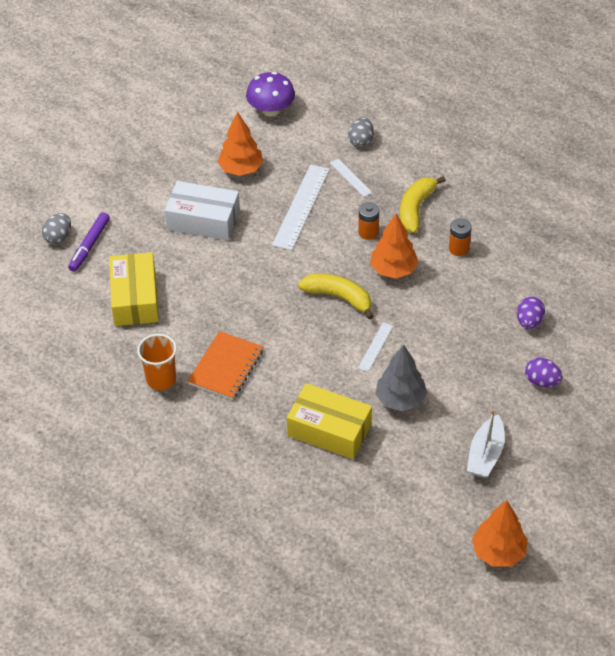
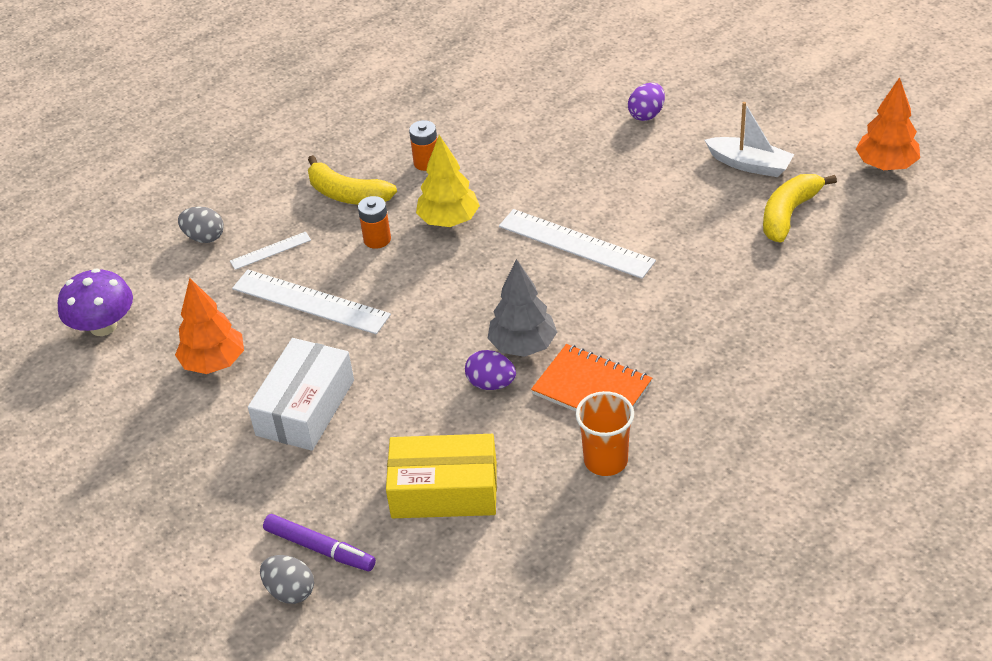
camera: 80 degrees left, 5 degrees down
(329, 430) = (707, 292): yellow box -> none
(338, 297) = (486, 273): yellow banana -> yellow banana (789, 214)
(375, 347) = (576, 243): white ruler -> white ruler, size x1.97
(393, 270) = (449, 220): orange tree -> yellow tree
(400, 399) = (663, 227): grey tree -> grey tree (523, 346)
(529, 321) = (555, 116): purple egg -> purple egg (491, 384)

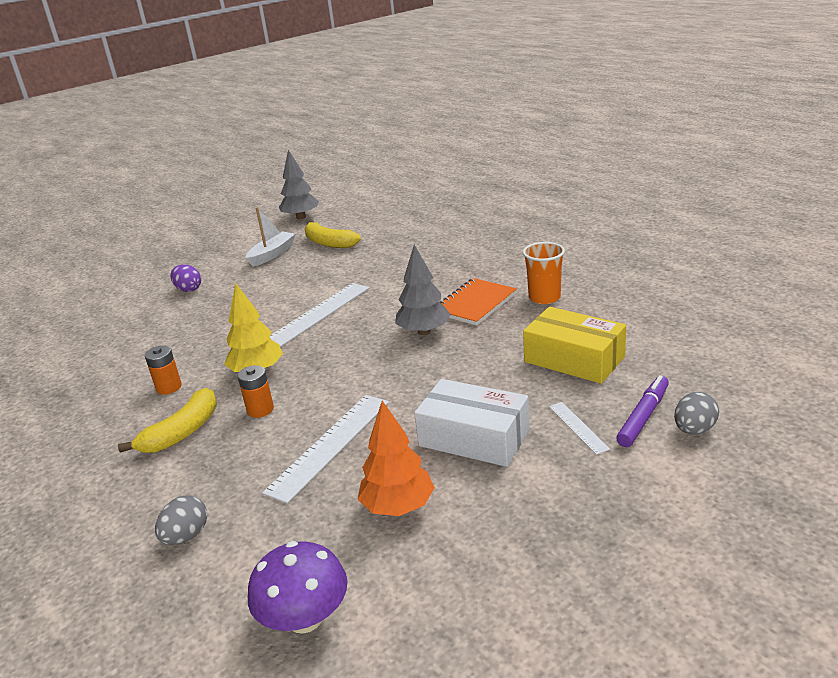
camera: 85 degrees left, 15 degrees down
(270, 250) = (239, 479): white ruler -> white ruler (578, 427)
(444, 490) = (574, 359): yellow box -> yellow box turned 60 degrees counterclockwise
(491, 384) = (462, 343): purple egg -> none
(886, 165) = (301, 217): orange tree -> grey tree

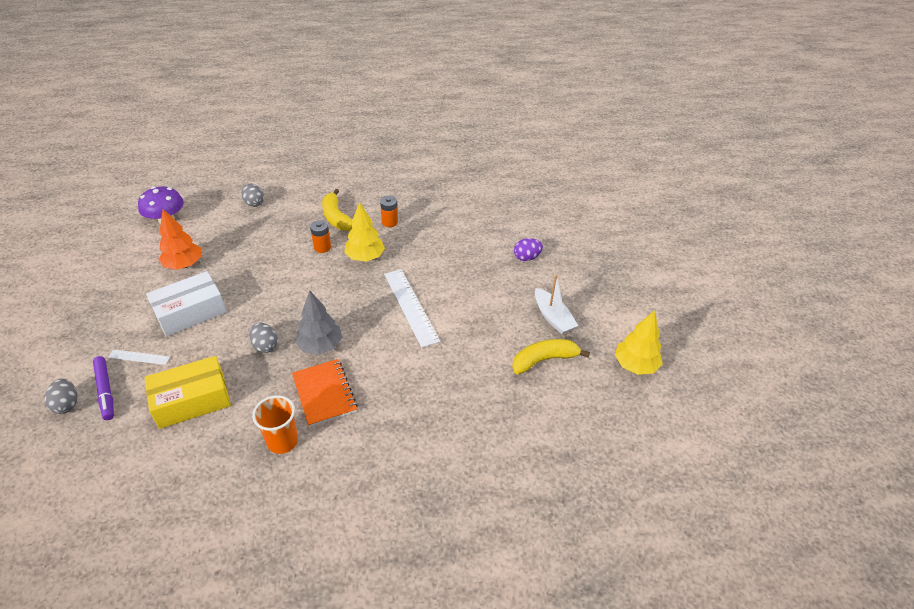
camera: 115 degrees right, 15 degrees up
(301, 217) = (635, 365): grey tree -> yellow tree
(330, 445) = (257, 260): white ruler -> none
(460, 360) = (265, 345): none -> grey egg

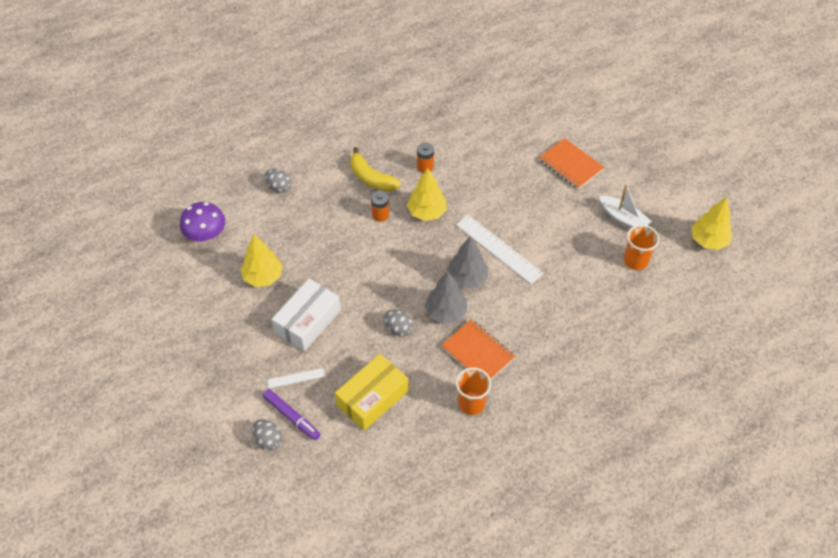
camera: 20 degrees left, 10 degrees up
(184, 265) = (263, 277): orange tree -> yellow tree
(362, 323) = (467, 278): none -> grey tree
(526, 257) = (570, 165): purple egg -> orange notebook
(544, 360) = (635, 261): yellow banana -> orange cup

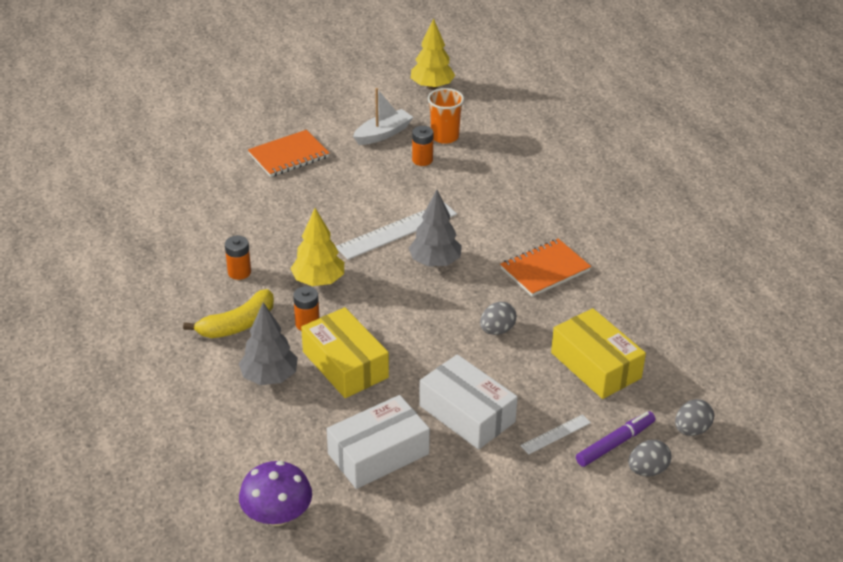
camera: 80 degrees left, 15 degrees down
(263, 277) = (378, 454): yellow tree -> white box
(279, 187) = (215, 422): grey egg -> grey egg (691, 430)
(296, 378) = (555, 434): white ruler -> white ruler turned 60 degrees clockwise
(344, 244) = (345, 364): none -> yellow box
(446, 312) = (481, 287): grey tree -> grey tree (269, 377)
(471, 403) = (613, 285): orange cup -> none
(596, 250) = (422, 160): none -> orange battery

